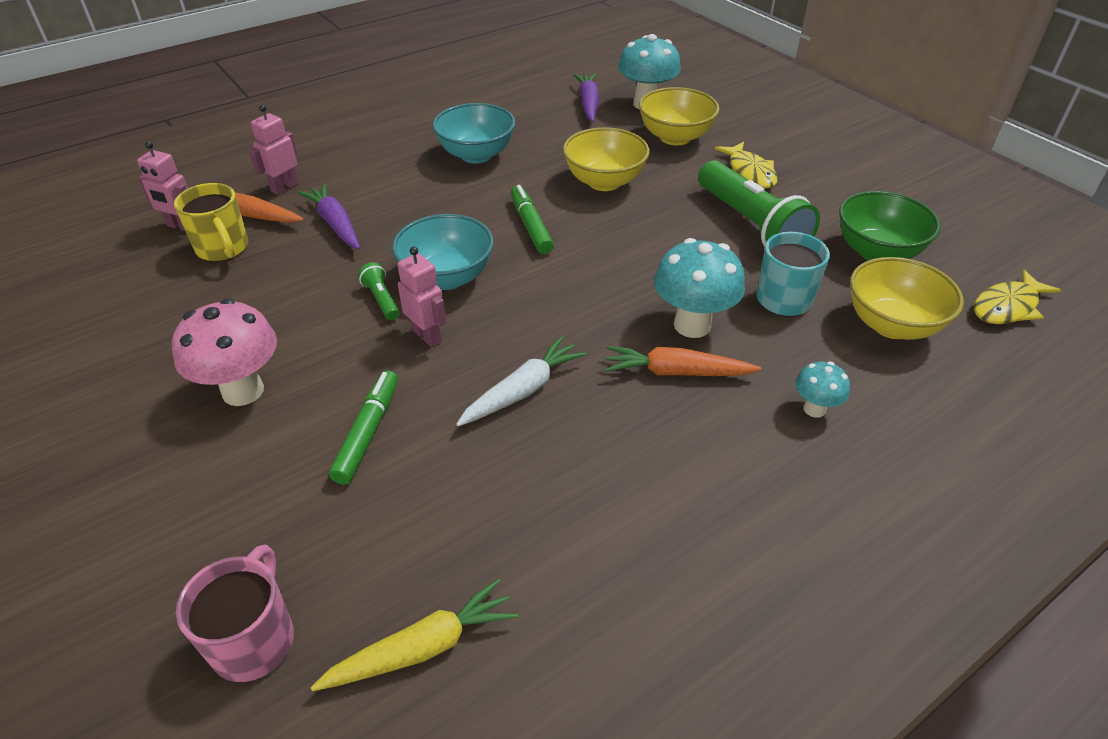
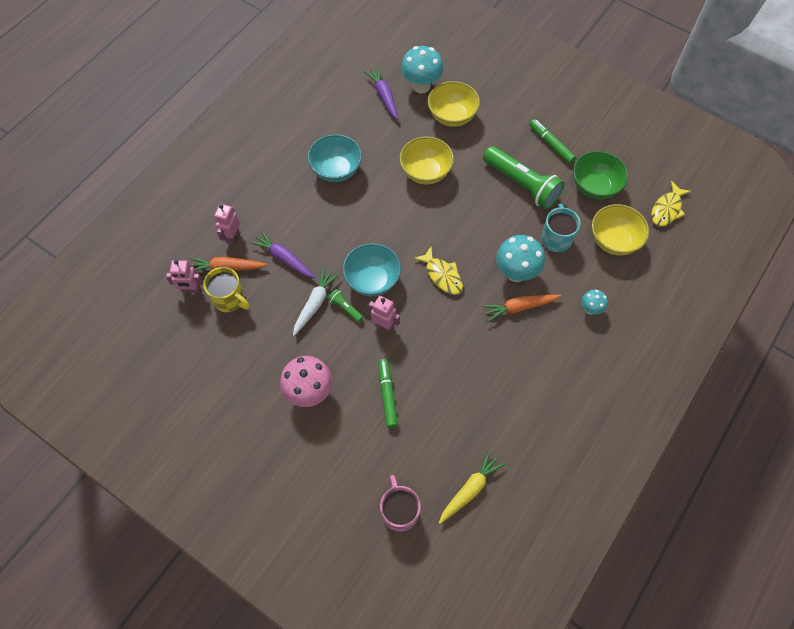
camera: 20 degrees left, 20 degrees up
(523, 390) = (449, 344): white carrot -> white carrot (315, 303)
(531, 226) = (399, 224): green marker -> green marker (551, 144)
(749, 172) = (507, 137): yellow fish -> yellow fish (442, 275)

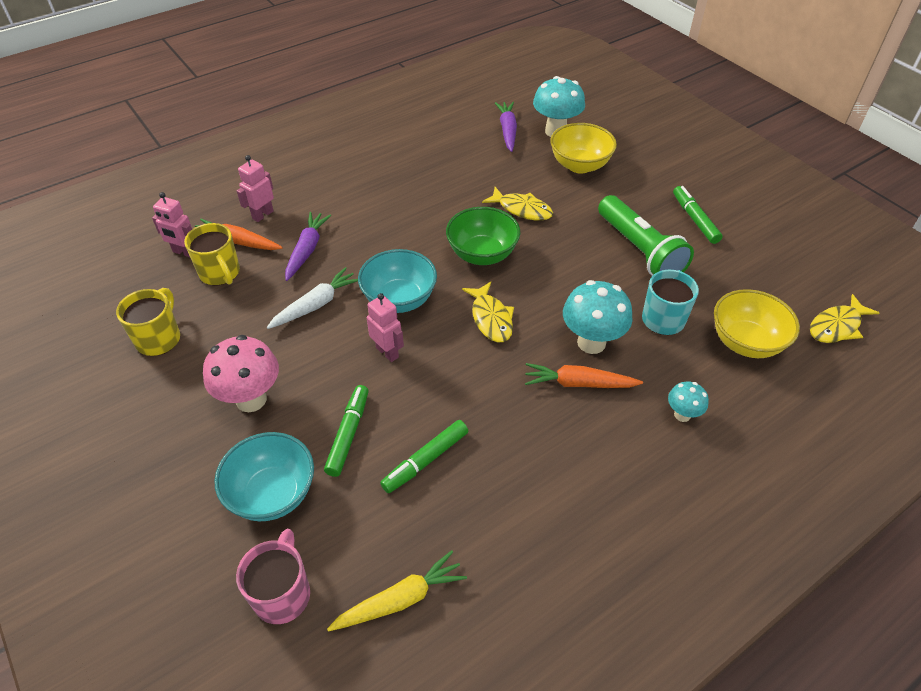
camera: 20 degrees right, 15 degrees down
(217, 368) = (159, 338): none -> yellow mug
(284, 258) = (307, 250): purple carrot -> purple carrot turned 45 degrees clockwise
(336, 170) = (416, 183): turquoise bowl -> turquoise bowl (272, 494)
(345, 308) = (349, 320): green flashlight -> none
(425, 172) = (522, 209): yellow bowl -> yellow fish
(445, 396) = (426, 460): none -> green marker
(594, 187) = (738, 276): green bowl -> green bowl (482, 254)

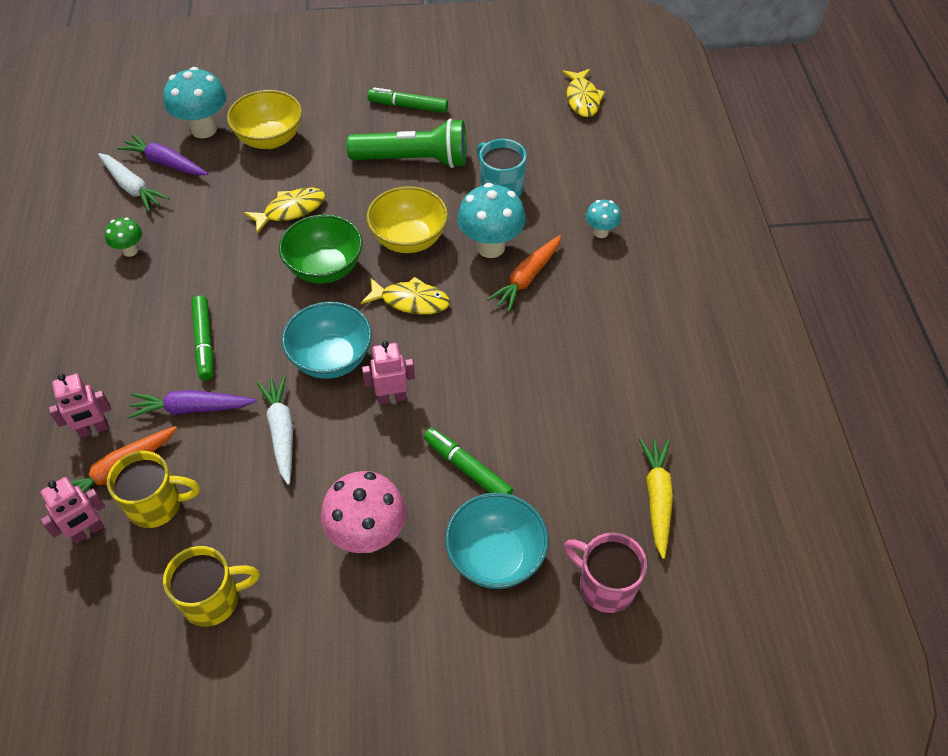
camera: 60 degrees left, 5 degrees up
(159, 338) = (213, 600): yellow mug -> yellow mug turned 120 degrees clockwise
(262, 215) = (94, 429): pink robot -> pink robot turned 90 degrees counterclockwise
(307, 250) = (191, 408): purple carrot -> purple carrot turned 45 degrees counterclockwise
(417, 155) = (130, 250): none -> green mushroom
(426, 460) = (535, 421): green marker -> green marker (204, 341)
(472, 128) = (132, 187): none -> white carrot
(745, 342) = (560, 156): yellow bowl -> yellow bowl (409, 239)

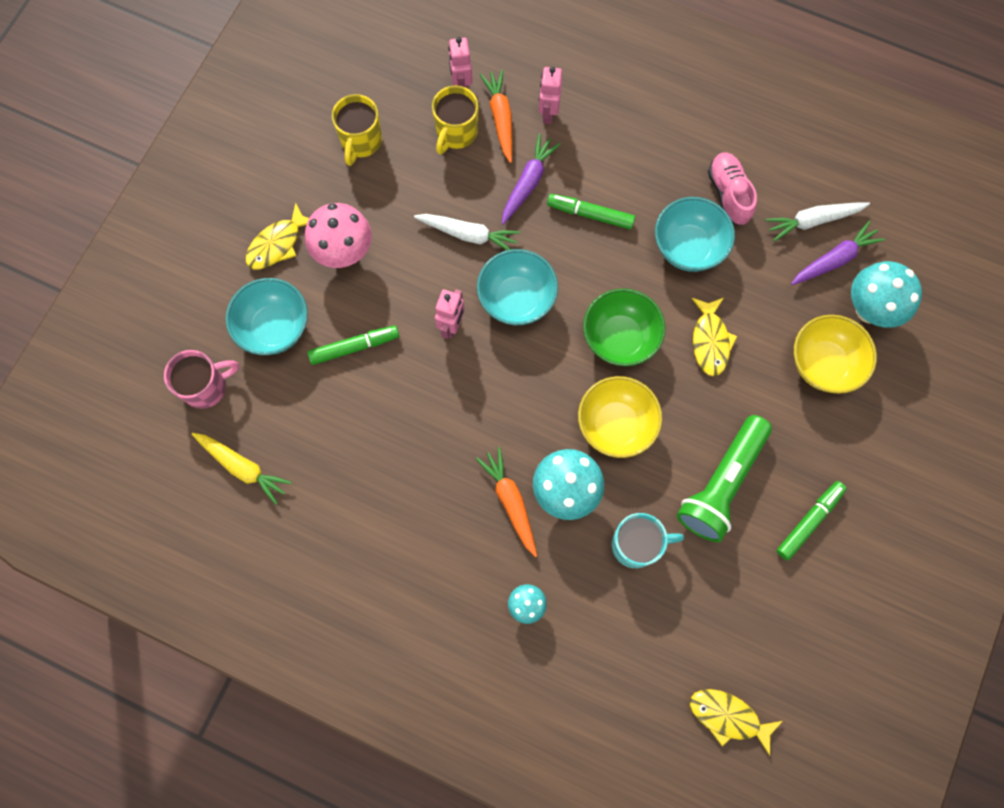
camera: 120 degrees right, 20 degrees up
(130, 250) = (729, 194): green mushroom -> pink shoe
(203, 257) = (688, 247): none -> turquoise bowl
(410, 301) = (542, 389): yellow fish -> yellow fish (277, 244)

